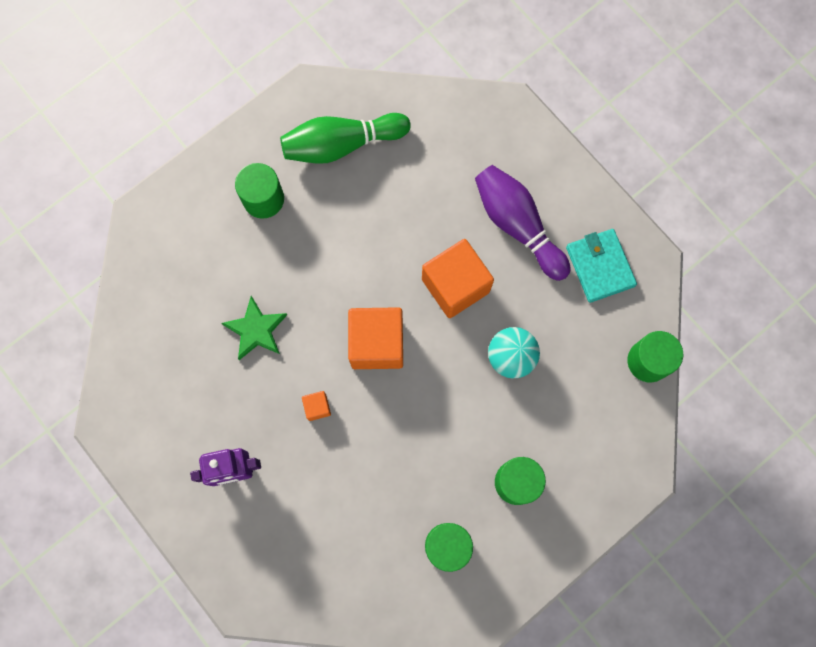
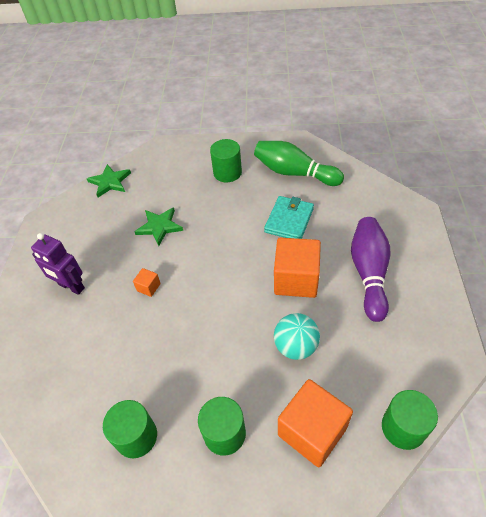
camera: 45 degrees right, 25 degrees down
(131, 315) = (110, 182): none -> green star
(377, 344) = (217, 278): orange cube -> orange cube (312, 431)
(600, 266) = (412, 335): turquoise wallet -> turquoise wallet (289, 220)

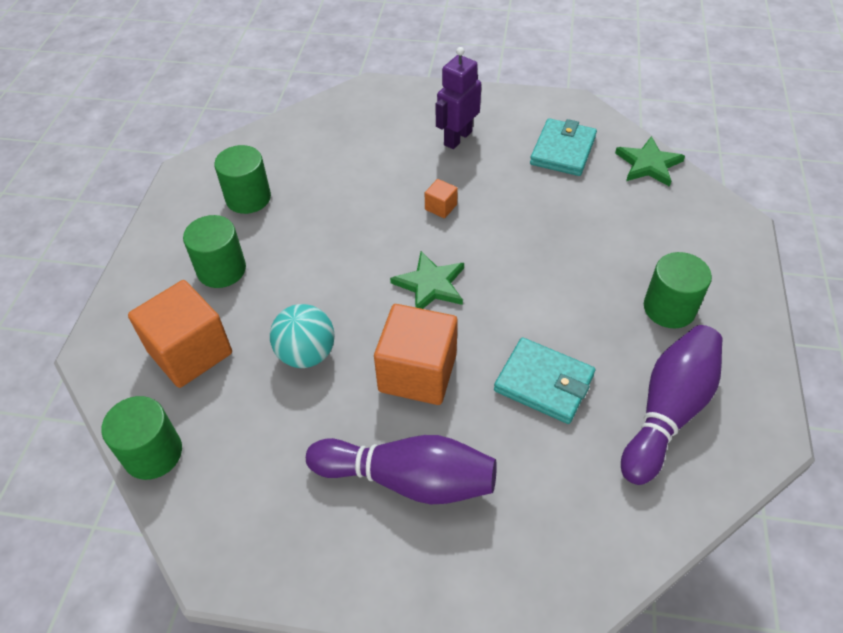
camera: 95 degrees right, 0 degrees up
(92, 224) = (563, 150): none -> turquoise wallet
(159, 226) = (549, 219): green star -> green star (430, 285)
(294, 173) = (668, 411): green bowling pin -> purple bowling pin

